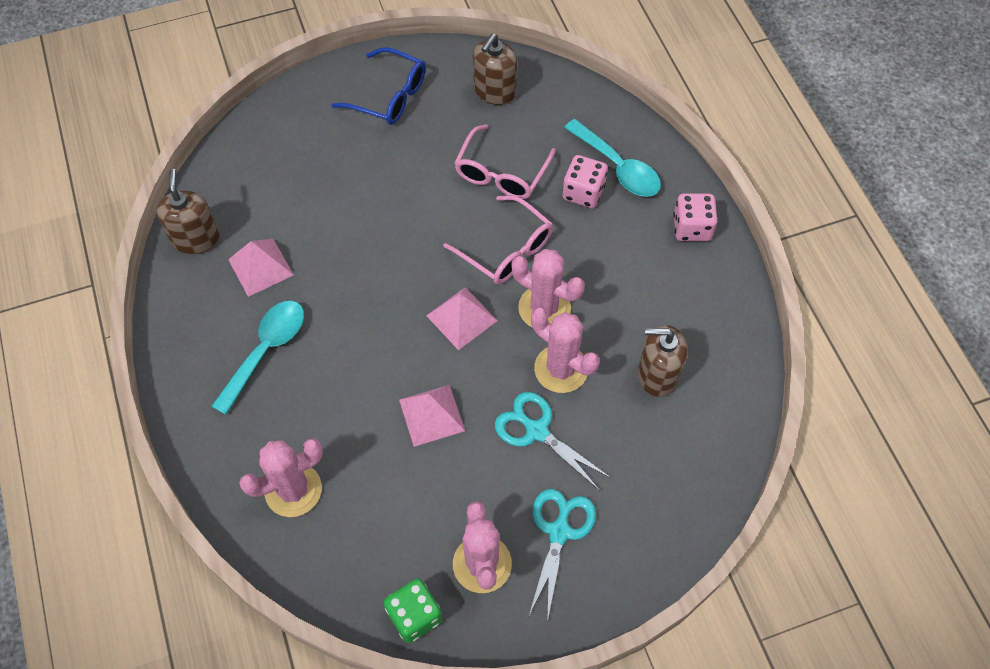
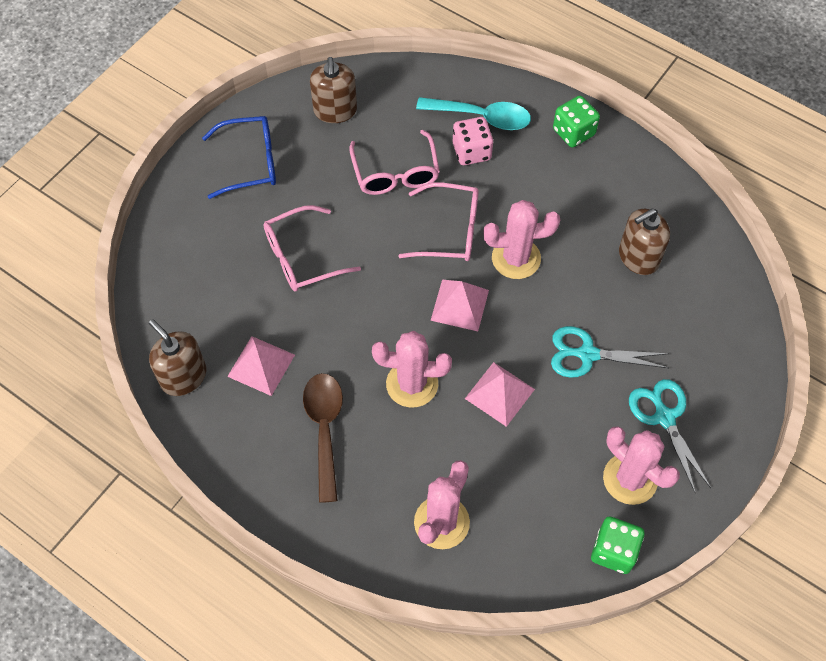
camera: 35 degrees left, 0 degrees up
(266, 350) = (324, 429): turquoise spoon -> brown spoon
(365, 198) = (302, 257): none -> pink glasses
(561, 369) = (566, 296): pink cactus -> pink cactus (412, 384)
(691, 228) = (573, 132): pink dice -> green dice

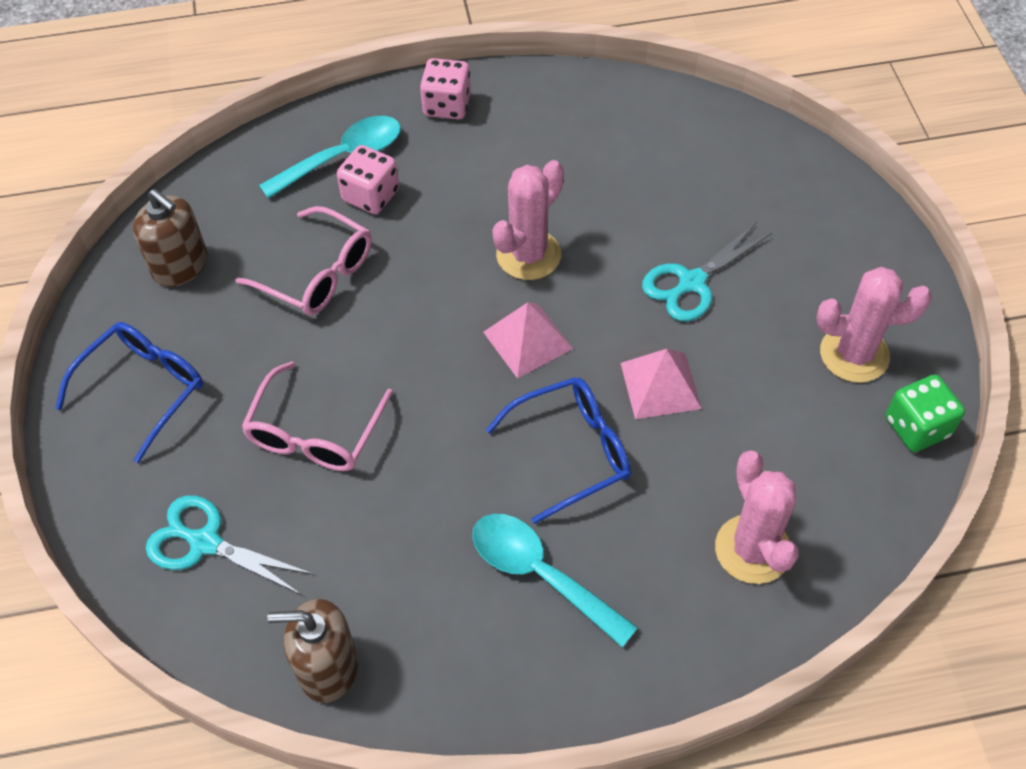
camera: 45 degrees left, 5 degrees down
(261, 365) = (399, 575): pink pyramid -> none
(324, 429) = (540, 574): brown spoon -> turquoise spoon
(412, 384) = (571, 451): pink cactus -> blue glasses
(449, 231) = (436, 282): pink glasses -> none
(573, 132) = (447, 105): green dice -> pink dice
(638, 257) = (633, 165): brown soap dispenser -> none
(664, 417) = (816, 278): turquoise scissors -> turquoise scissors (205, 542)

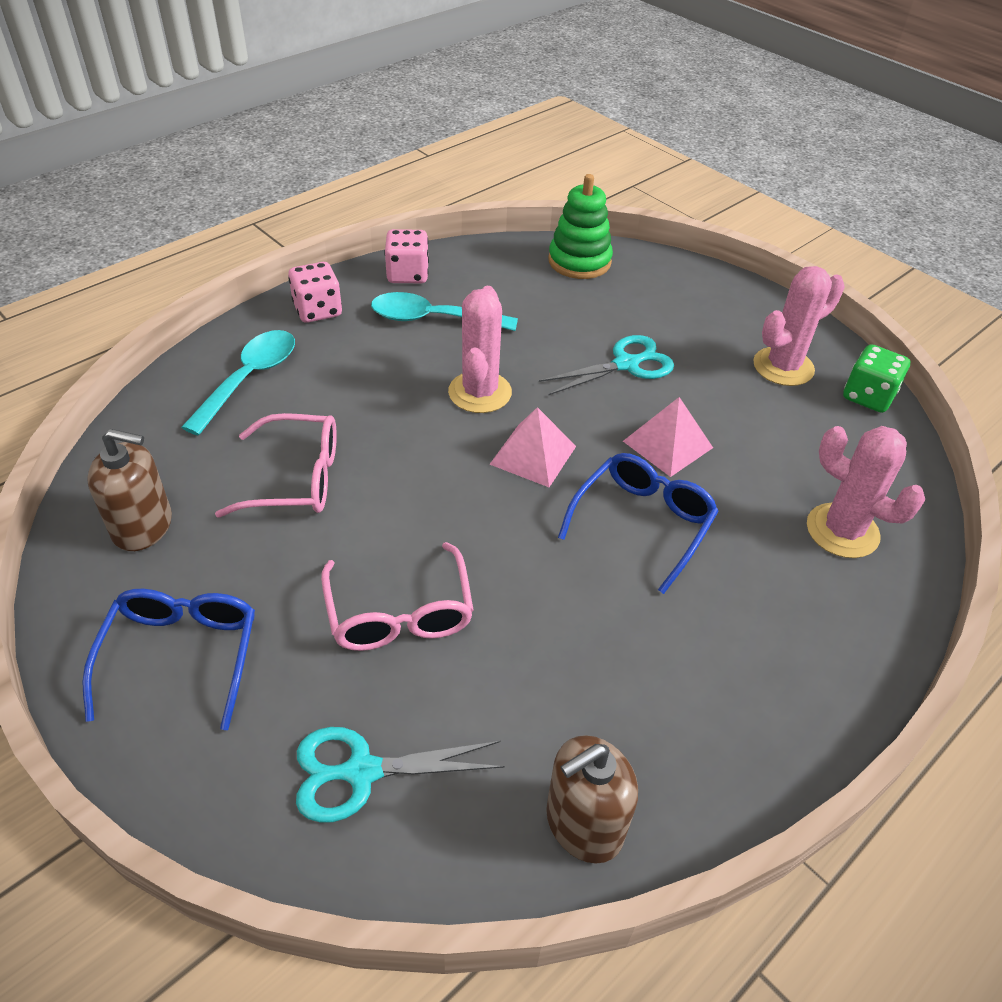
camera: 35 degrees left, 10 degrees down
(371, 195) = (300, 398): pink dice -> pink dice (407, 274)
(540, 574) = (702, 633): turquoise spoon -> turquoise spoon (433, 319)
(691, 283) = (626, 364): turquoise scissors -> turquoise scissors turned 135 degrees counterclockwise
(742, 142) = (579, 261): none -> green stacking toy

